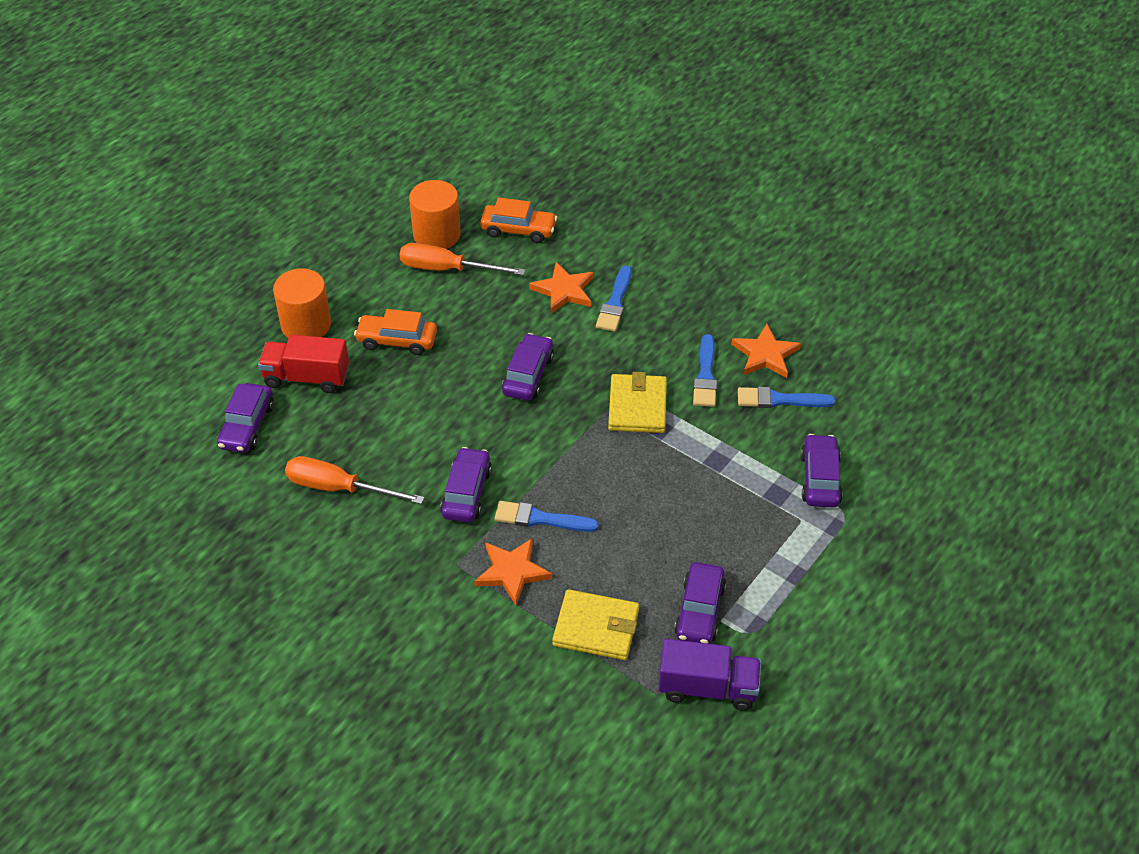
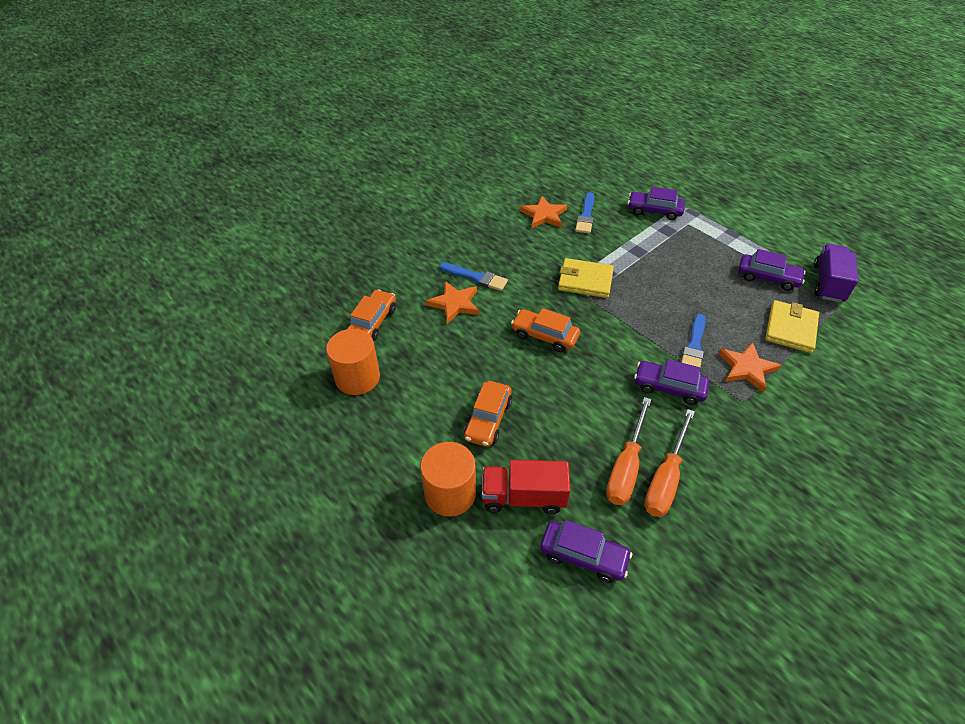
camera: 80 degrees left, 0 degrees up
(307, 377) = (523, 497): red truck -> red truck turned 75 degrees clockwise
(447, 269) = (406, 375): orange screwdriver -> orange screwdriver (626, 467)
(528, 375) = (544, 336): purple car -> orange car
(705, 375) = (559, 244): blue brush -> none

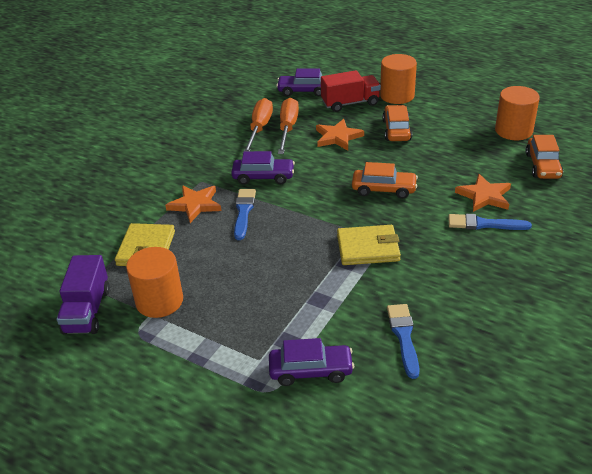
camera: 165 degrees right, 10 degrees down
(544, 215) = (460, 323): orange star -> orange star (338, 137)
(767, 277) = (159, 301): purple car -> orange cylinder

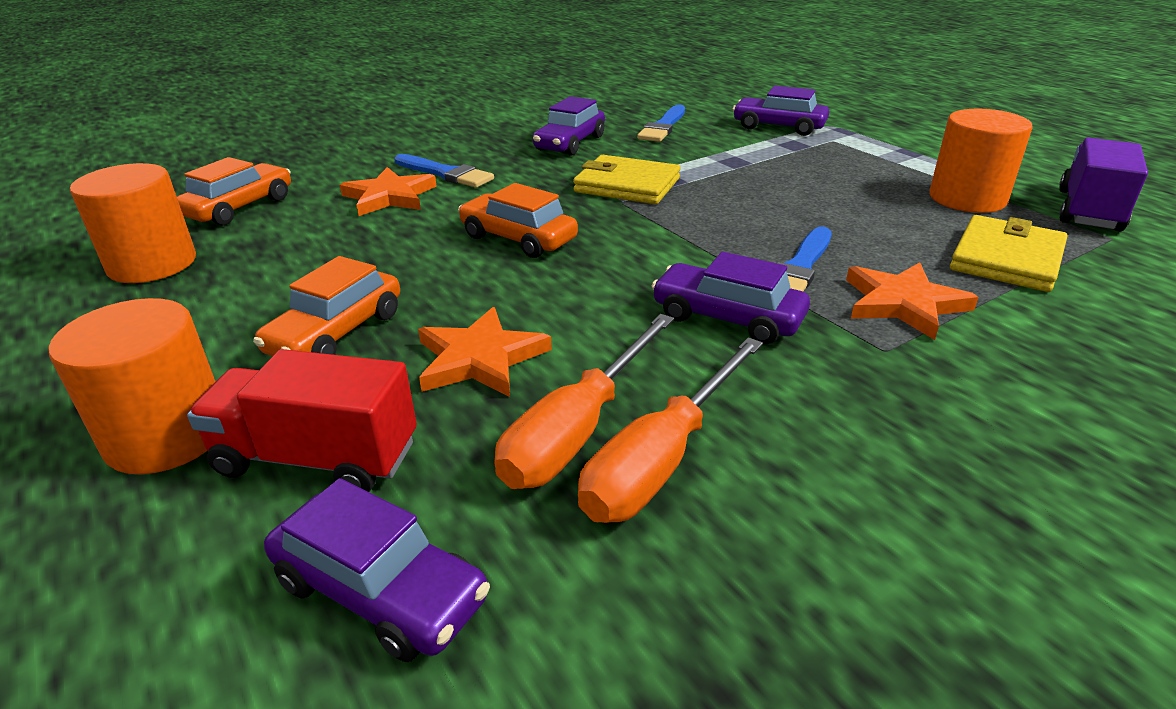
camera: 155 degrees left, 5 degrees down
(448, 285) = (570, 143): none -> purple car

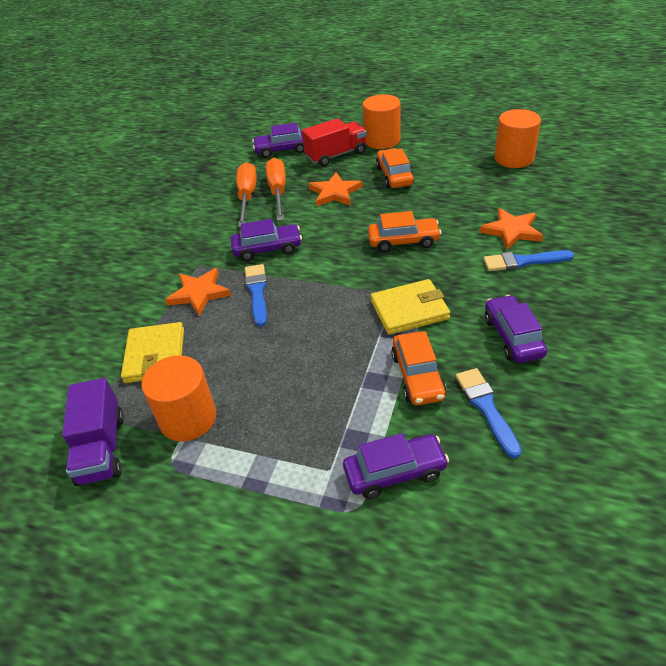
camera: 145 degrees right, 10 degrees up
(240, 207) = (558, 189): orange car -> orange car (418, 376)

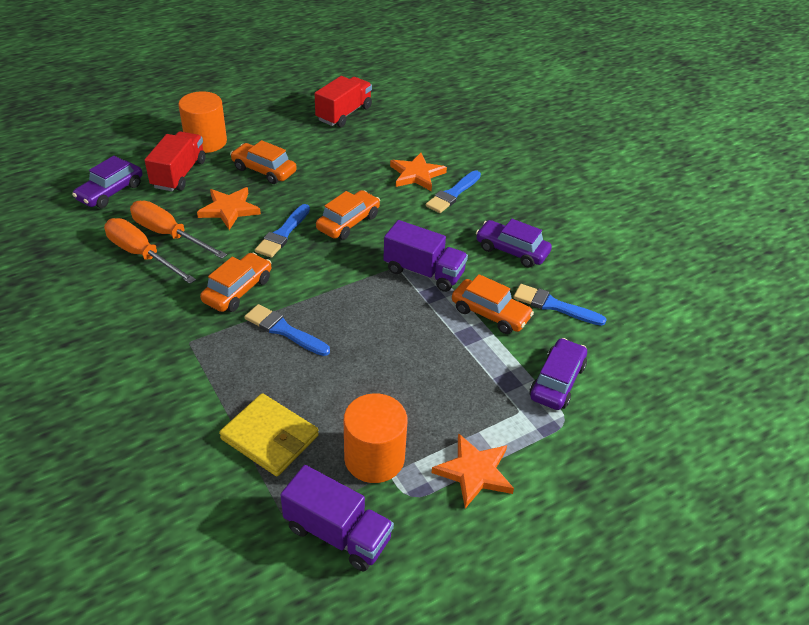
camera: 55 degrees left, 0 degrees up
(199, 293) = (230, 364): orange star -> orange star (474, 472)
(267, 249) = (238, 290): purple car -> orange car
(347, 226) = (283, 233): none -> blue brush
(409, 310) = (423, 272): yellow wallet -> purple truck
(514, 158) = (344, 114): orange cylinder -> red truck

